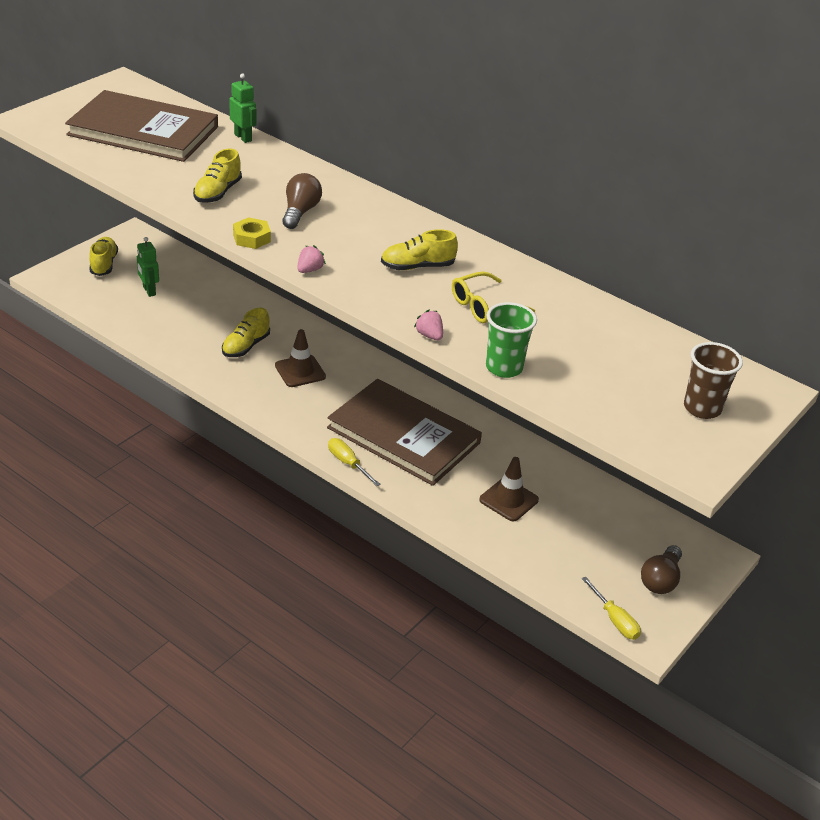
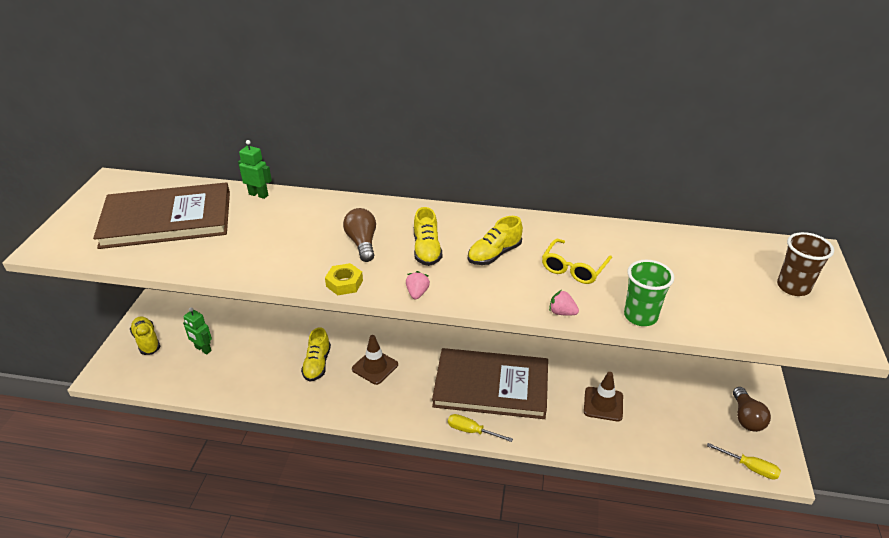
camera: 25 degrees left, 0 degrees up
(217, 192) = (279, 252): yellow shoe -> yellow shoe (427, 250)

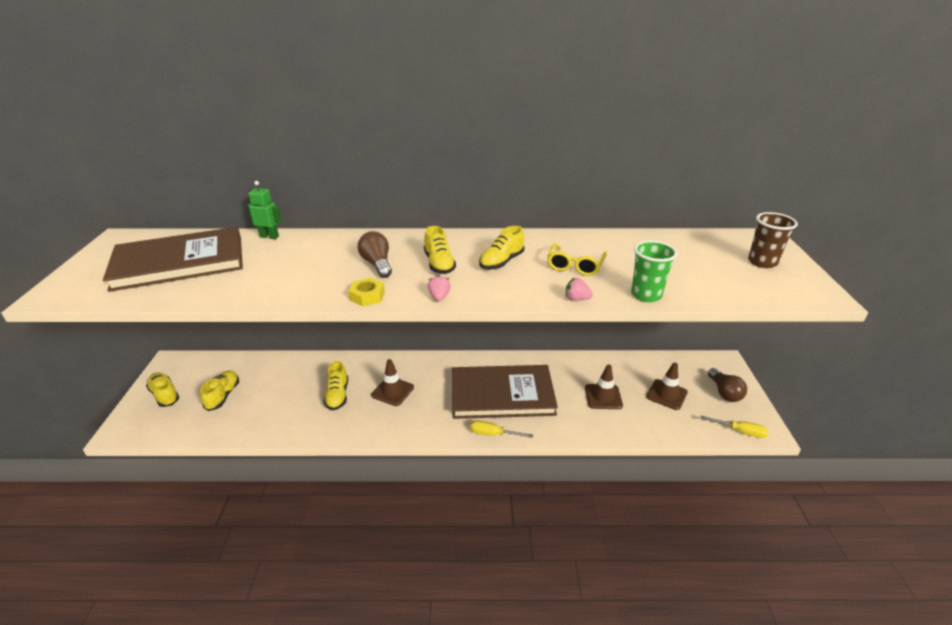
camera: 10 degrees left, 5 degrees down
(203, 349) = (223, 396): green robot -> yellow shoe
(677, 411) = (666, 394): none -> brown traffic cone

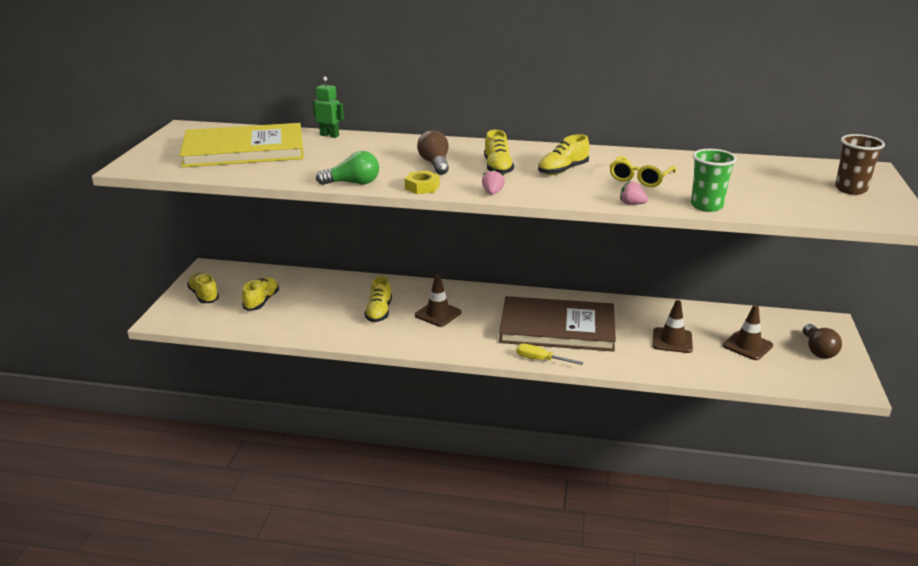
camera: 10 degrees right, 5 degrees down
(179, 262) = (244, 150): brown book -> yellow book
(295, 297) = (352, 183): none -> green light bulb
(740, 431) = (824, 385): yellow screwdriver -> none

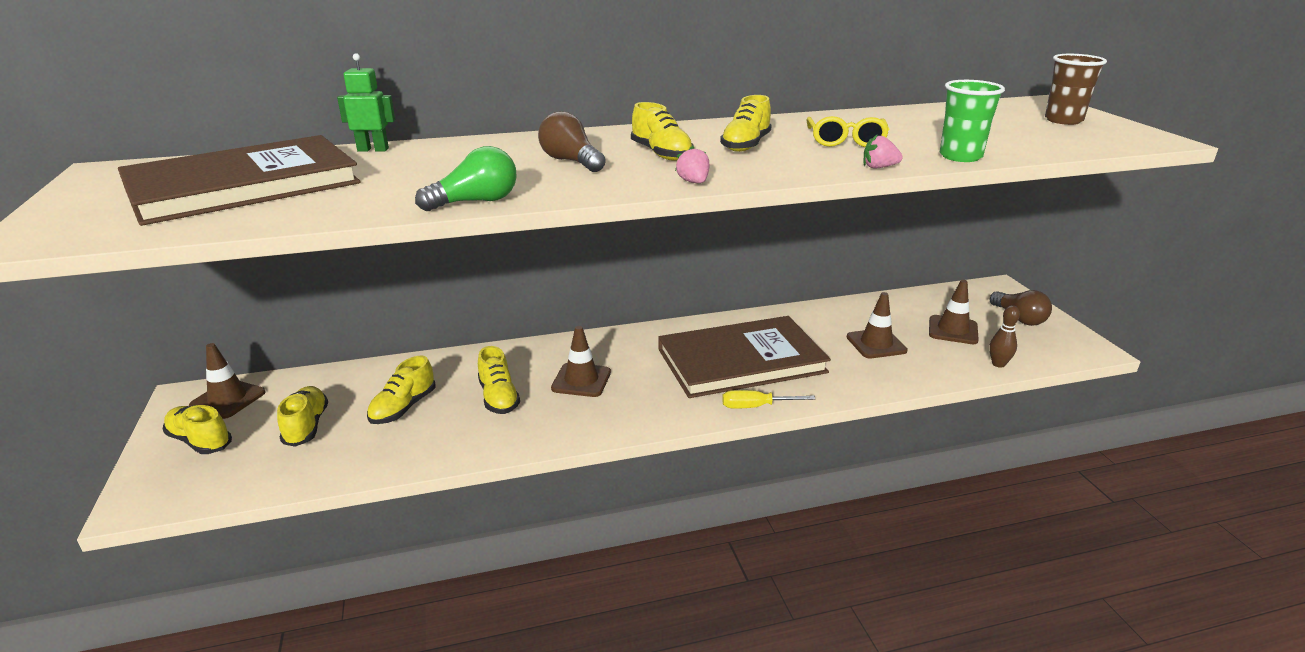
camera: 25 degrees left, 0 degrees up
(229, 275) = (228, 399): none -> brown traffic cone
(244, 150) = (243, 186): yellow book -> brown book
(320, 304) = (403, 408): none -> yellow shoe
(422, 187) = (587, 191): yellow nut -> none
(758, 378) = (998, 364): none -> brown bowling pin

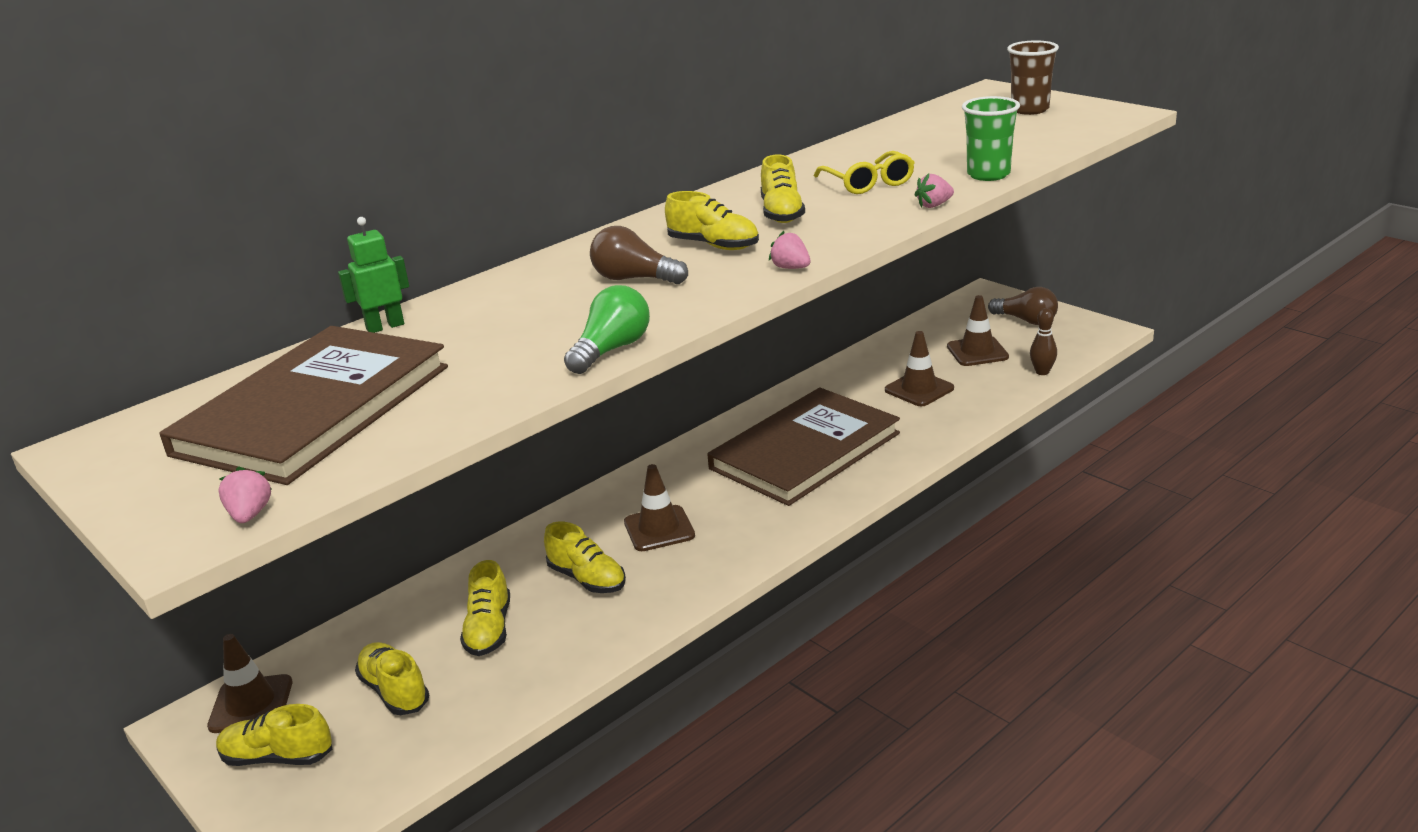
camera: 25 degrees left, 0 degrees up
(88, 237) = (250, 515): none -> pink strawberry
(756, 407) = (861, 490): yellow screwdriver -> none

